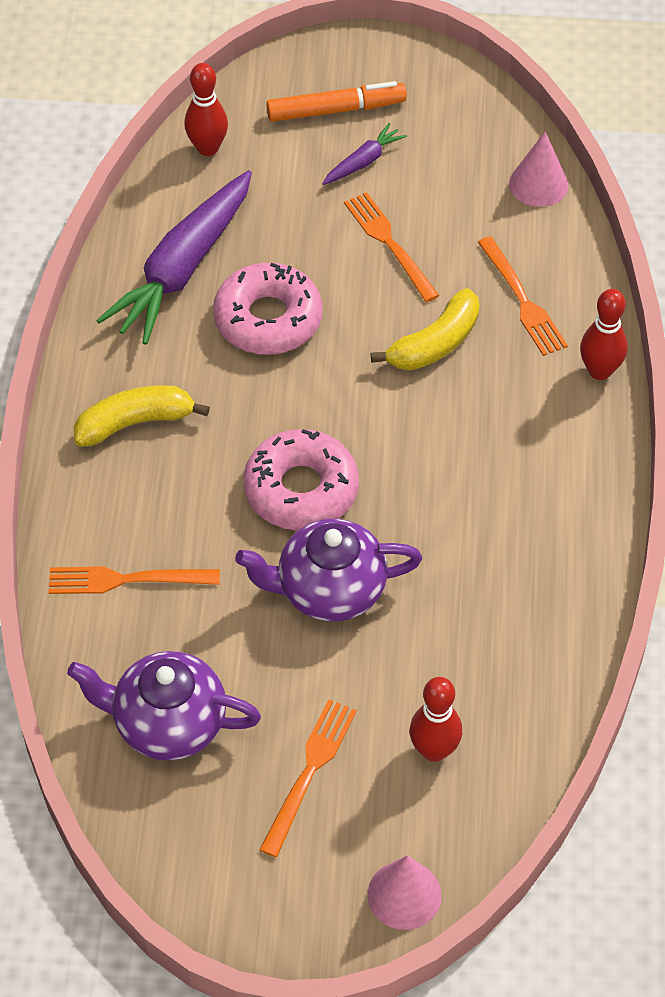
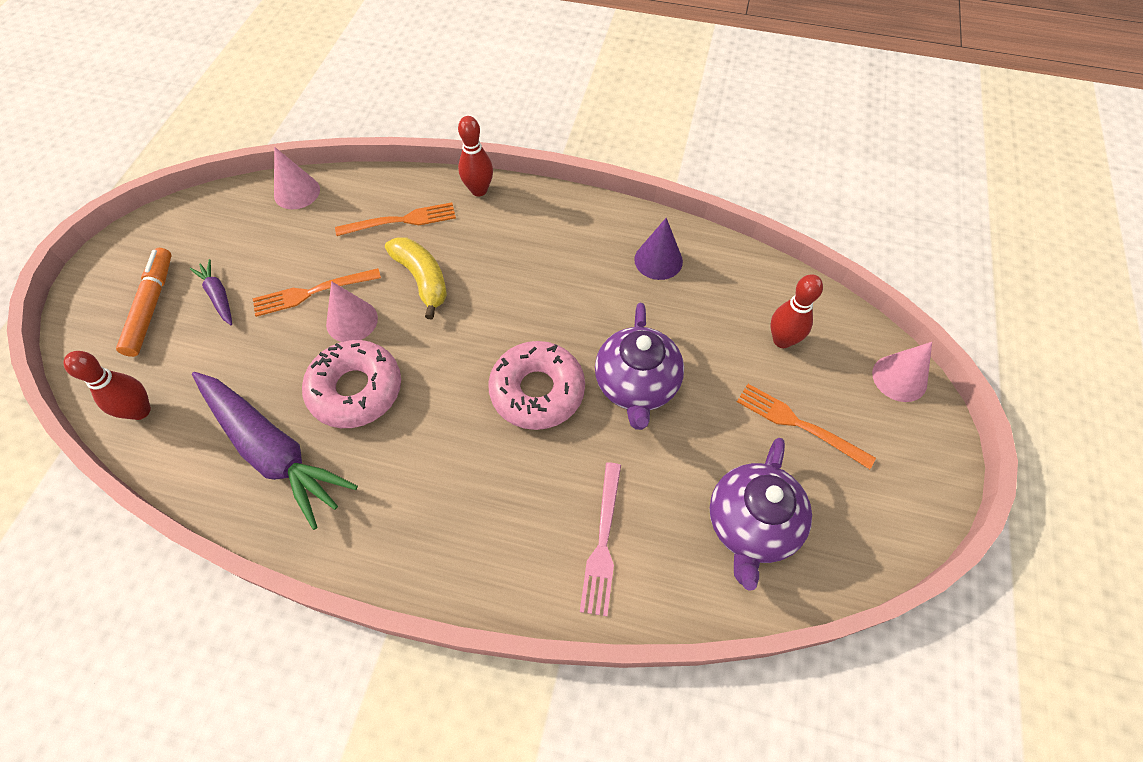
camera: 80 degrees left, 5 degrees up
(125, 580) = (603, 544): orange fork -> pink fork
(135, 422) = (433, 514): yellow banana -> none
(358, 291) = (352, 321): none -> pink cone
(533, 594) = (658, 260): none -> purple cone

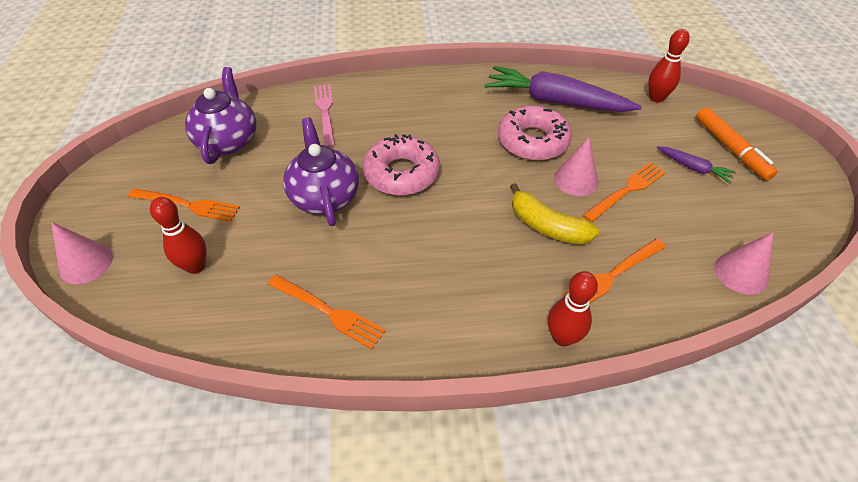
camera: 160 degrees right, 10 degrees down
(658, 260) = (329, 312): purple cone -> orange fork

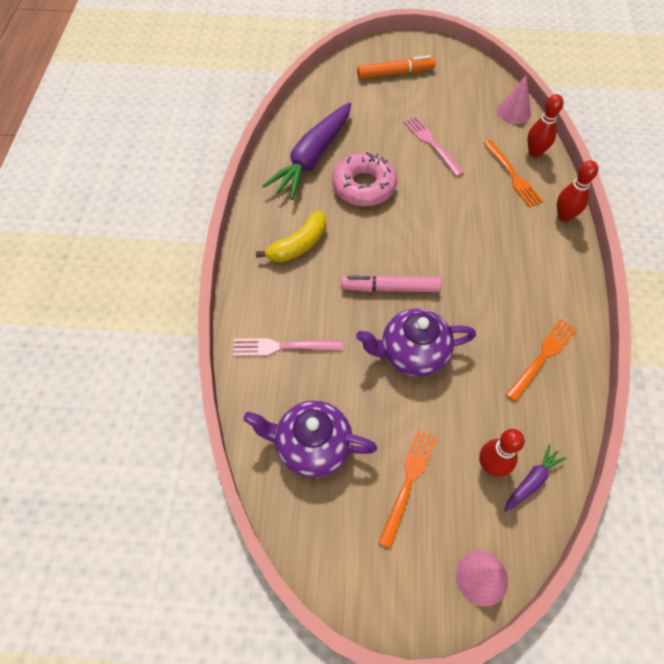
camera: 80 degrees left, 10 degrees up
(401, 173) = (390, 288): pink donut -> pink marker
(547, 226) = (464, 200): yellow banana -> yellow banana (298, 245)
(576, 180) = (416, 170): pink cone -> none
(627, 190) = (431, 143): orange fork -> pink fork
(656, 98) = (324, 93): red bowling pin -> red bowling pin (535, 152)
(693, 168) = (413, 100): purple carrot -> purple carrot (531, 481)

